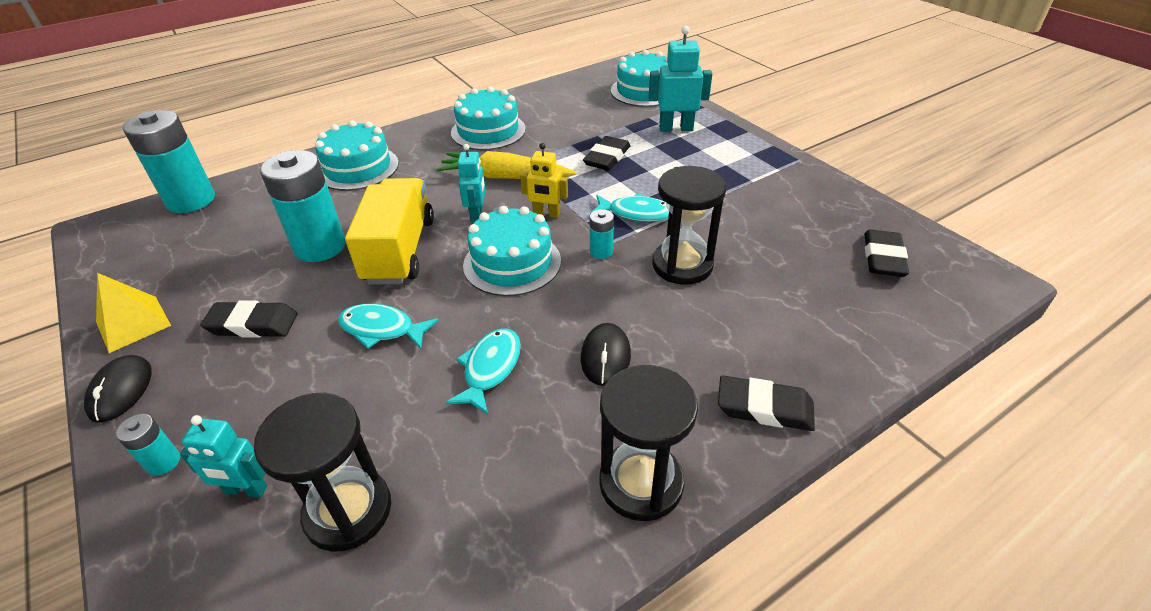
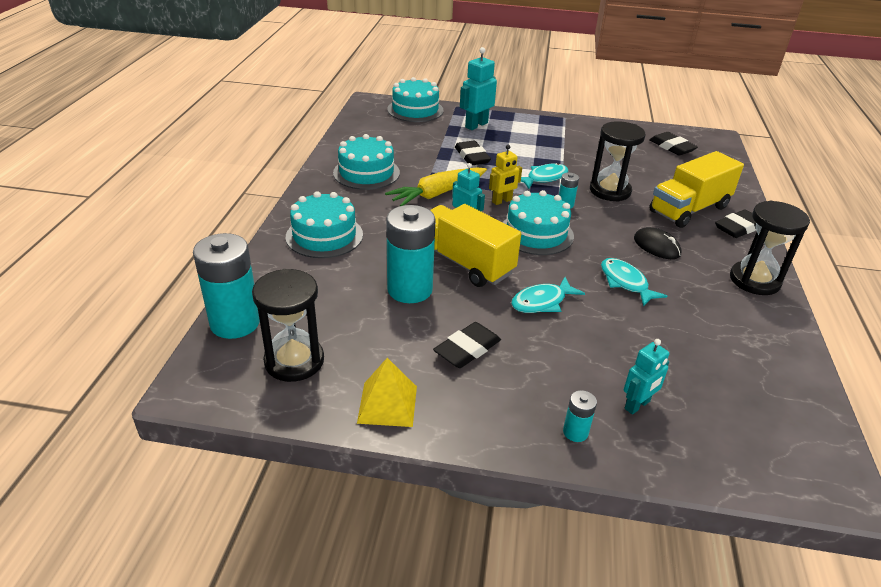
camera: 50 degrees left, 5 degrees down
(121, 390) = (470, 432): black mouse -> none
(348, 511) = (691, 373): black hourglass -> black hourglass (294, 361)
(740, 343) = (689, 209): none -> yellow truck

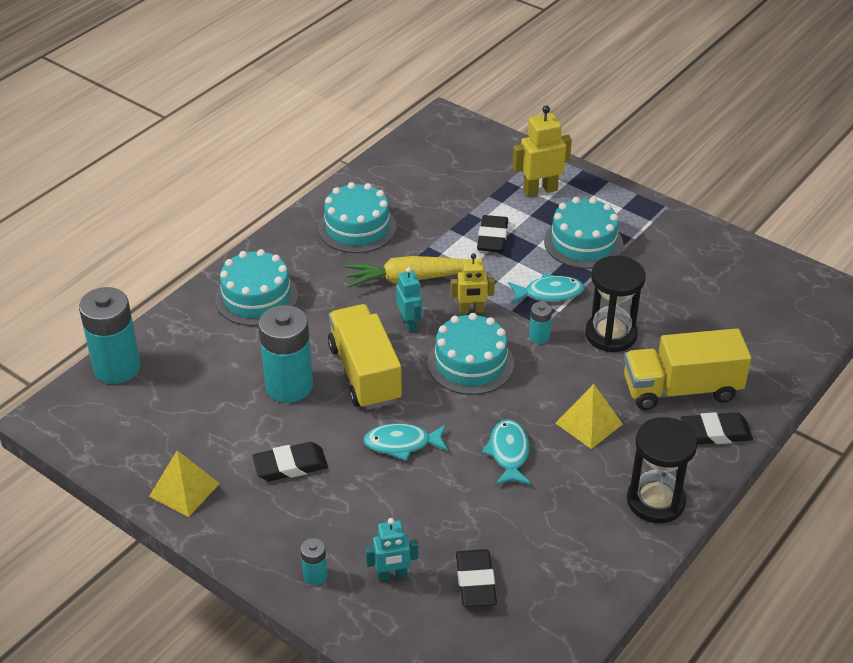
camera: 30 degrees right, 5 degrees up
(294, 361) = (139, 422): black hourglass -> none
(415, 110) = (486, 146): turquoise cake -> turquoise cake (583, 242)
(476, 125) = (540, 190): turquoise robot -> yellow robot
(656, 246) = (589, 423): black mouse -> yellow pyramid
(672, 147) = (762, 294): black eraser -> black eraser (475, 581)

